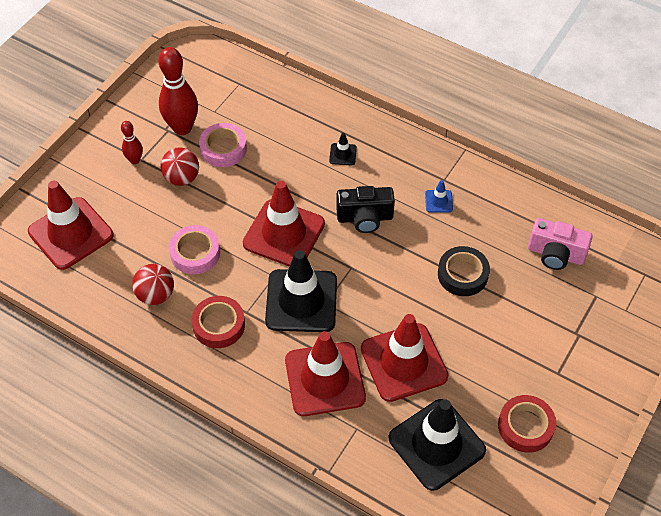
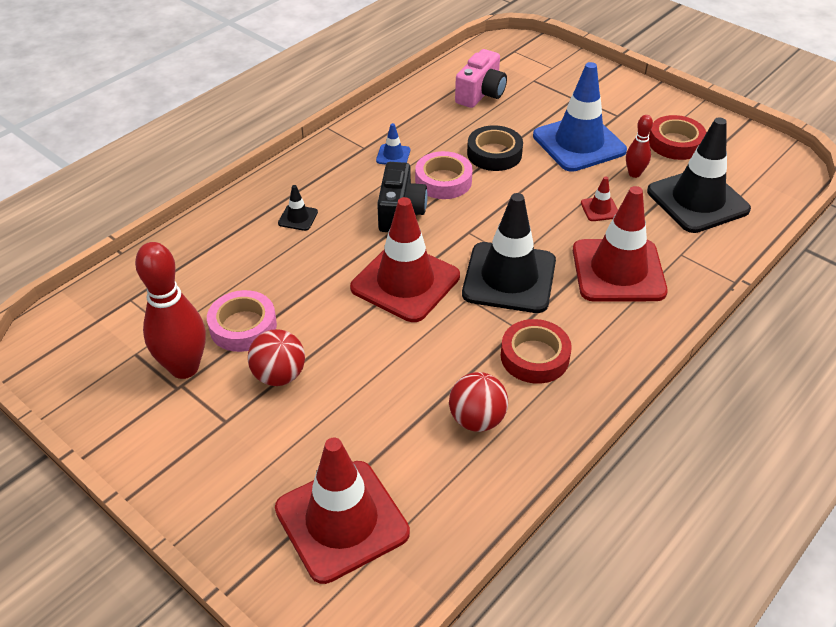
camera: 80 degrees left, 10 degrees down
(135, 160) = (224, 429): red bowling pin -> red bowling pin (634, 174)
(195, 253) = (415, 371): pink tape -> pink tape (443, 181)
(404, 362) = (600, 209): red traffic cone -> red traffic cone, size x0.41
(499, 341) = (579, 143): none -> blue traffic cone

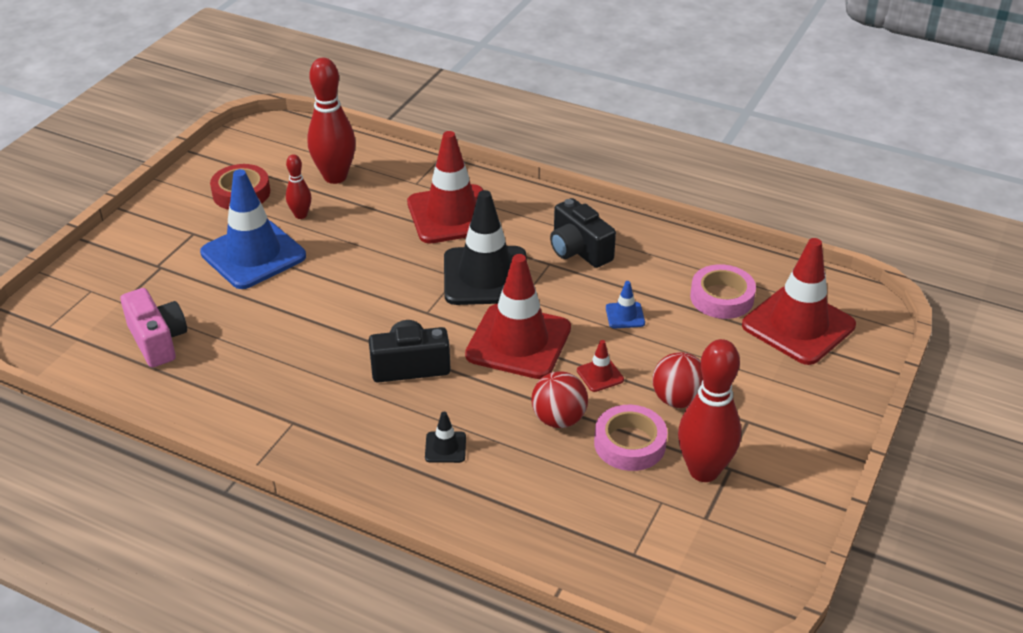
camera: 105 degrees left, 5 degrees down
(393, 155) = (305, 393): blue traffic cone -> blue traffic cone (625, 315)
(443, 181) = (345, 343): pink tape -> pink tape (722, 297)
(477, 419) = (662, 272): red ball -> red ball (559, 419)
(481, 94) = (158, 341): pink camera -> pink camera turned 45 degrees clockwise
(494, 154) = (285, 312): black tape -> none
(534, 357) = (578, 250): red tape -> black camera
(600, 209) = (365, 232): red traffic cone -> red traffic cone (600, 375)
(697, 200) = (335, 177): black traffic cone -> red bowling pin

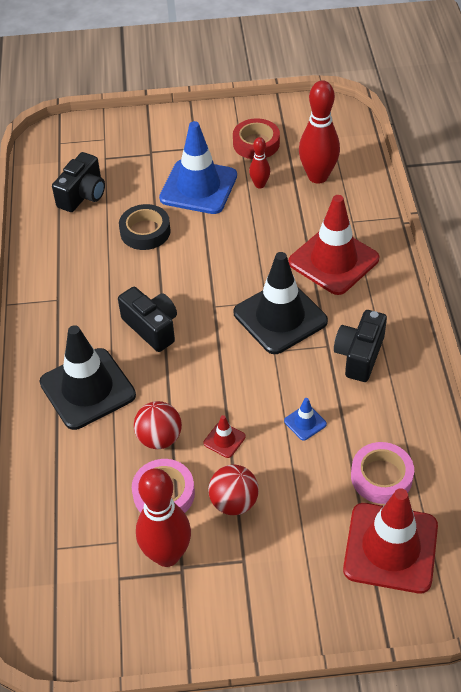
camera: 60 degrees right, 10 degrees up
(158, 341) = (83, 195): pink camera -> black camera
(271, 317) = (145, 231): none -> black tape
(445, 447) = (87, 389): black traffic cone -> black traffic cone, size x2.42
(518, 342) = (223, 373): red traffic cone -> none

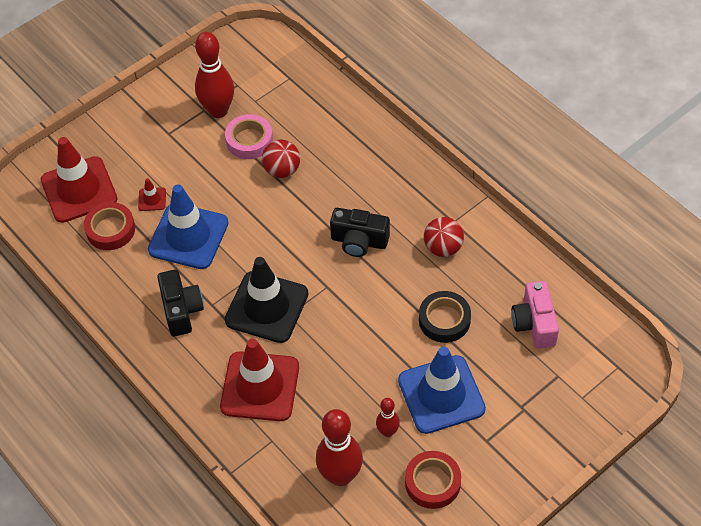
camera: 145 degrees right, 5 degrees up
(83, 195) = (534, 324): black camera -> pink camera
(87, 389) = (362, 173): black traffic cone -> none
(224, 440) = (236, 193): red traffic cone -> red traffic cone (152, 199)
(234, 502) = (199, 160): red ball -> red ball (443, 248)
(305, 422) = (188, 236): blue traffic cone -> blue traffic cone, size x2.42
(381, 477) = (110, 230): pink tape -> red tape

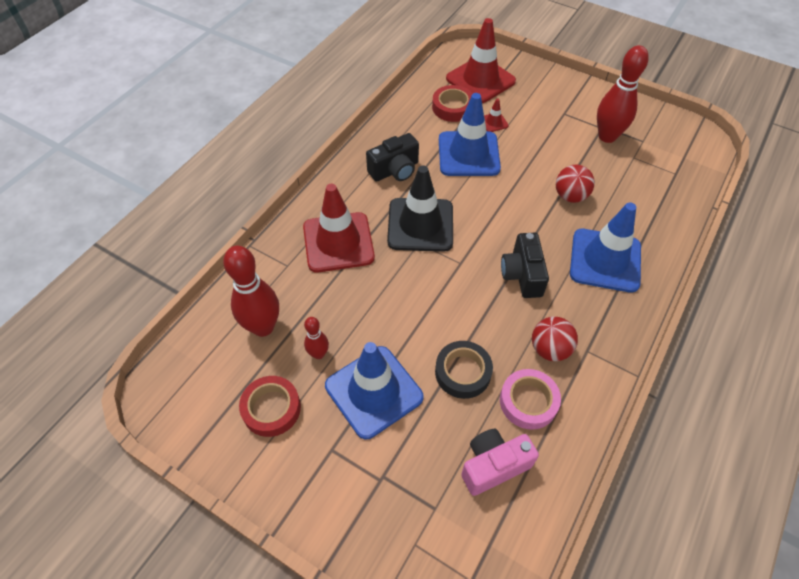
camera: 70 degrees right, 0 degrees up
(249, 140) = (589, 165): pink tape -> pink tape (528, 402)
(367, 172) = (605, 260): none -> blue traffic cone

